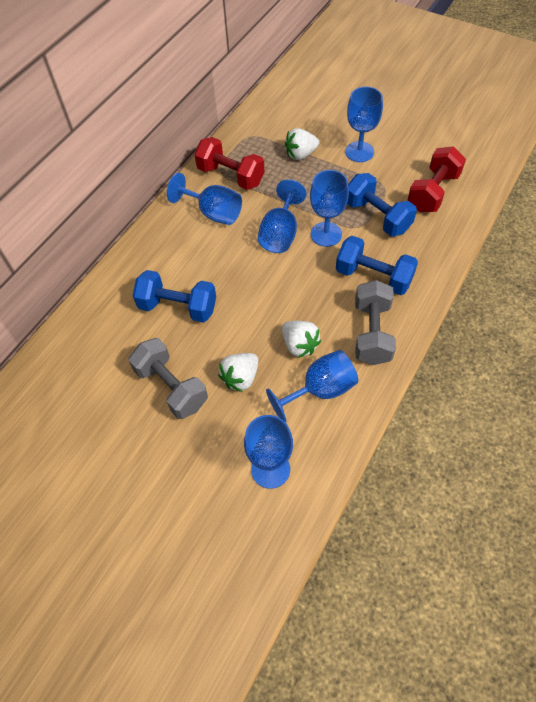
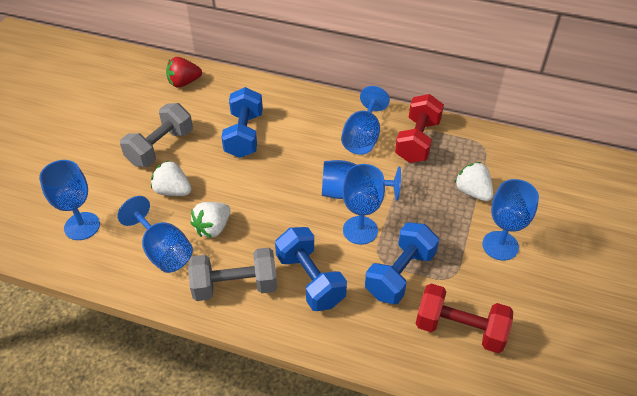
camera: 75 degrees right, 10 degrees down
(68, 358) = (184, 82): none -> red strawberry
(373, 277) = (310, 280): blue dumbbell -> blue dumbbell turned 45 degrees counterclockwise

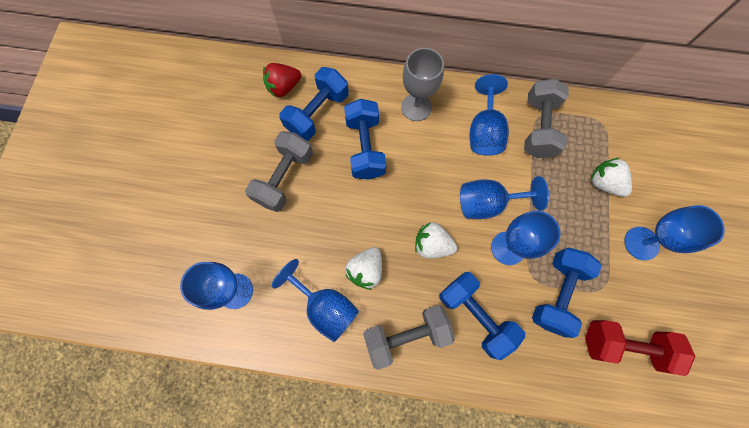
camera: 10 degrees left, 25 degrees up
(173, 191) = (313, 231): white strawberry -> white strawberry (432, 245)
(208, 104) = (317, 113): none -> blue dumbbell
(302, 111) = (416, 107): none -> grey goblet
(417, 141) = (538, 127): red dumbbell -> grey dumbbell

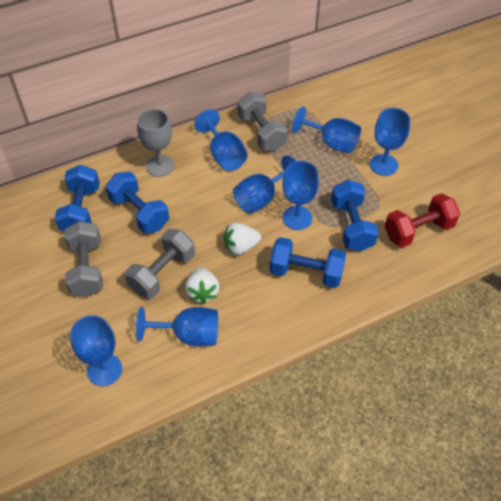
camera: 35 degrees left, 20 degrees down
(284, 87) = (37, 207): red strawberry -> none
(406, 335) = (266, 315): grey dumbbell -> grey dumbbell (162, 273)
(604, 183) = (332, 143): white strawberry -> blue goblet

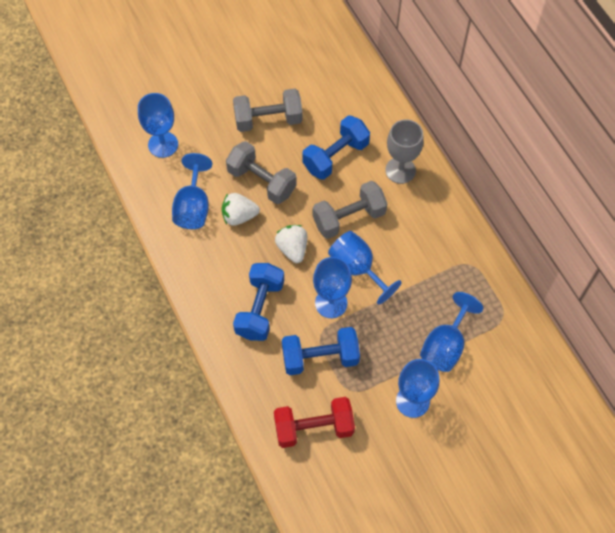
camera: 90 degrees right, 10 degrees up
(81, 210) = (338, 107): blue dumbbell -> none
(224, 155) = (419, 231): blue goblet -> none
(261, 133) = (457, 269): grey dumbbell -> grey dumbbell (349, 218)
(418, 231) = (313, 428): red dumbbell -> red dumbbell turned 75 degrees counterclockwise

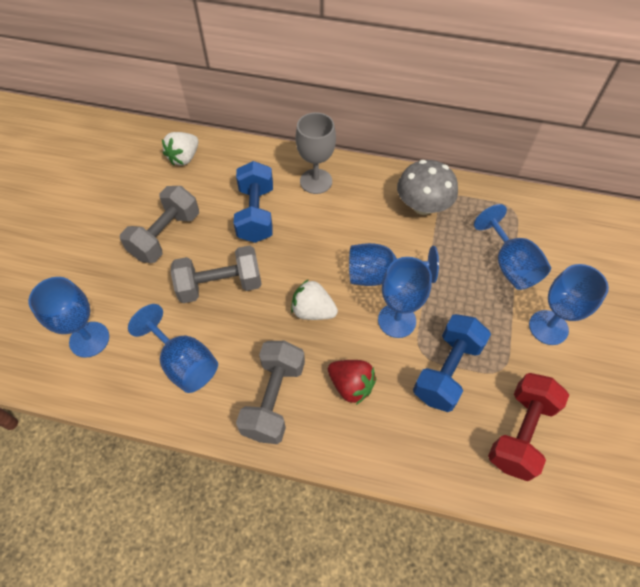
camera: 50 degrees left, 5 degrees down
(239, 216) = (236, 330): white strawberry -> white strawberry (184, 158)
(260, 309) = (351, 385): blue dumbbell -> red strawberry
(349, 218) = (324, 246): grey dumbbell -> grey dumbbell (274, 399)
(446, 254) = (423, 206): none -> grey mushroom

